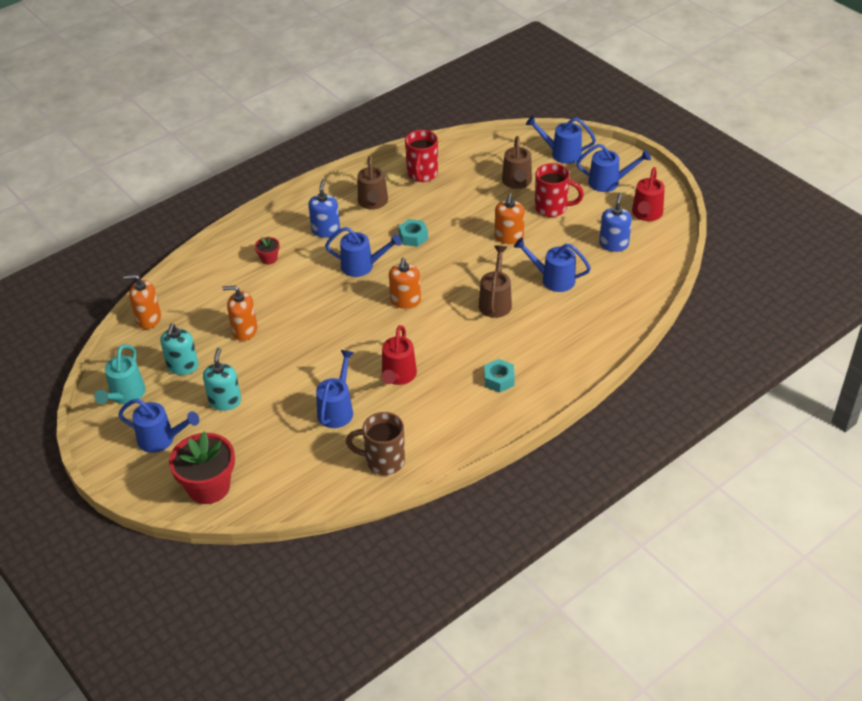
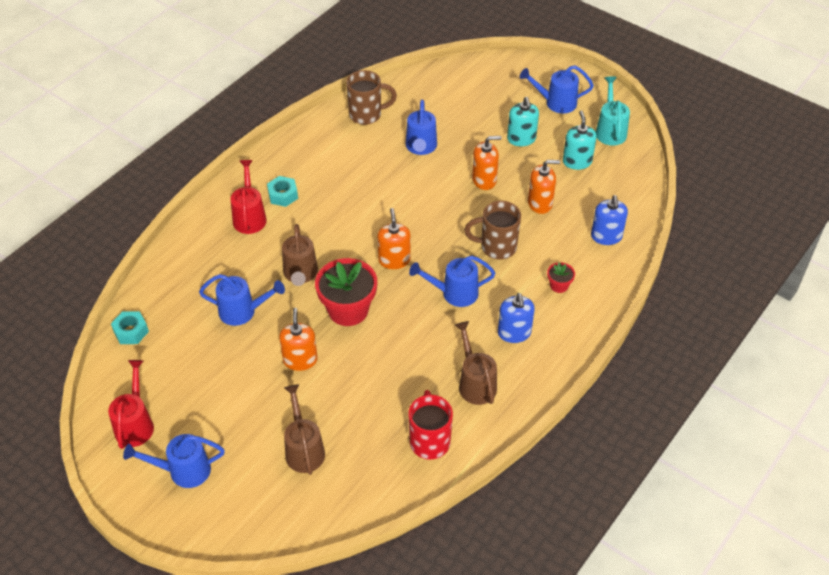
camera: 165 degrees right, 5 degrees up
(148, 319) = (639, 199): orange soap dispenser -> orange soap dispenser (484, 180)
(209, 487) = (497, 77): red flower pot -> red flower pot (348, 310)
(306, 297) = (496, 247): none -> brown mug
(397, 376) = (377, 183): red watering can -> red watering can (249, 216)
(413, 237) = (411, 341): turquoise nut -> turquoise nut (131, 331)
(552, 208) = (253, 413): red mug -> none
(561, 153) = (250, 515): blue watering can -> none
(613, 244) = (176, 370): blue soap dispenser -> blue soap dispenser (606, 236)

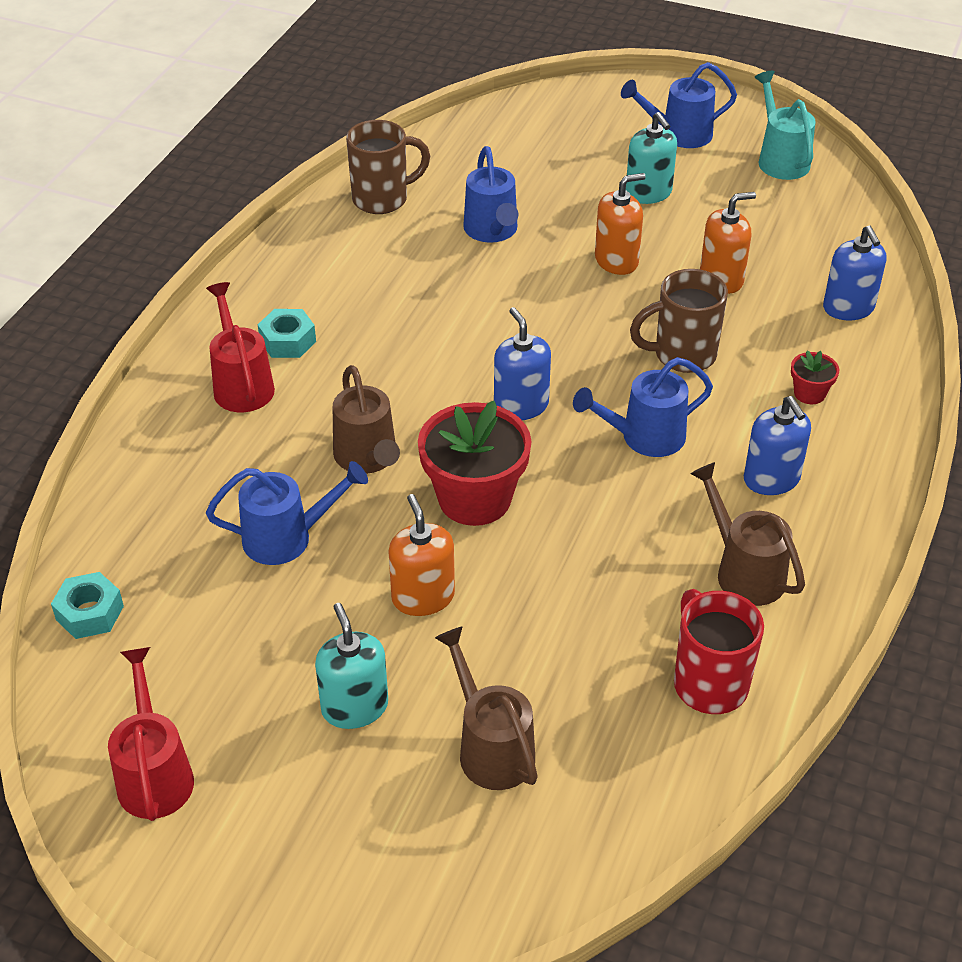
camera: 15 degrees left, 5 degrees down
(183, 471) = (277, 838): blue watering can -> none
(394, 260) = (521, 405): orange soap dispenser -> blue soap dispenser
(577, 162) = (751, 210): turquoise soap dispenser -> turquoise soap dispenser (354, 707)

